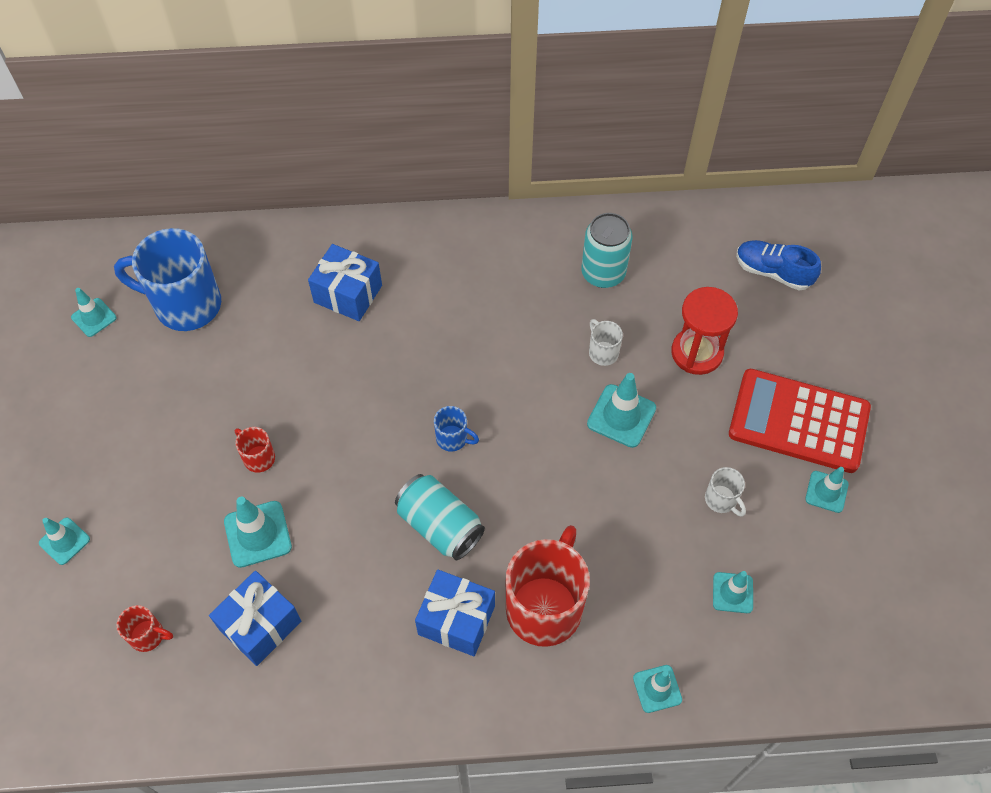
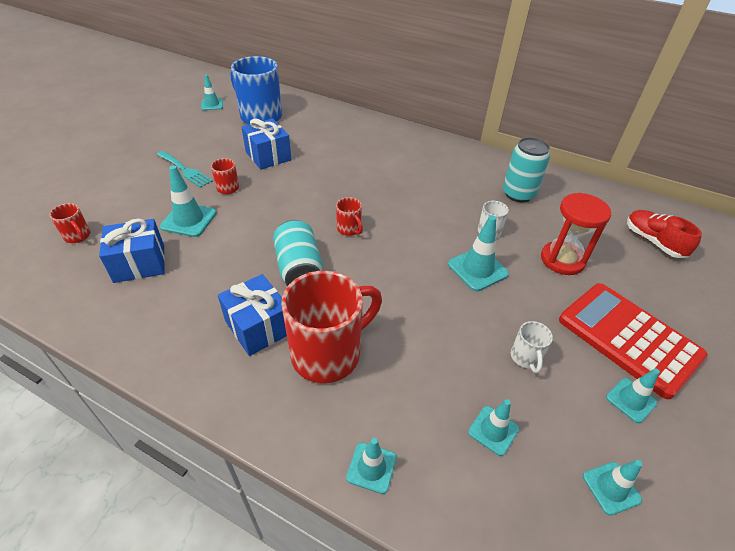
camera: 30 degrees right, 15 degrees down
(64, 541) = (93, 176): turquoise traffic cone -> turquoise traffic cone (611, 488)
(177, 461) = (185, 170): none -> turquoise fork
(348, 294) = (348, 144): blue gift -> blue gift (268, 156)
(453, 439) = (349, 229): blue mug -> red mug
(772, 272) = (653, 241): blue shoe -> red shoe

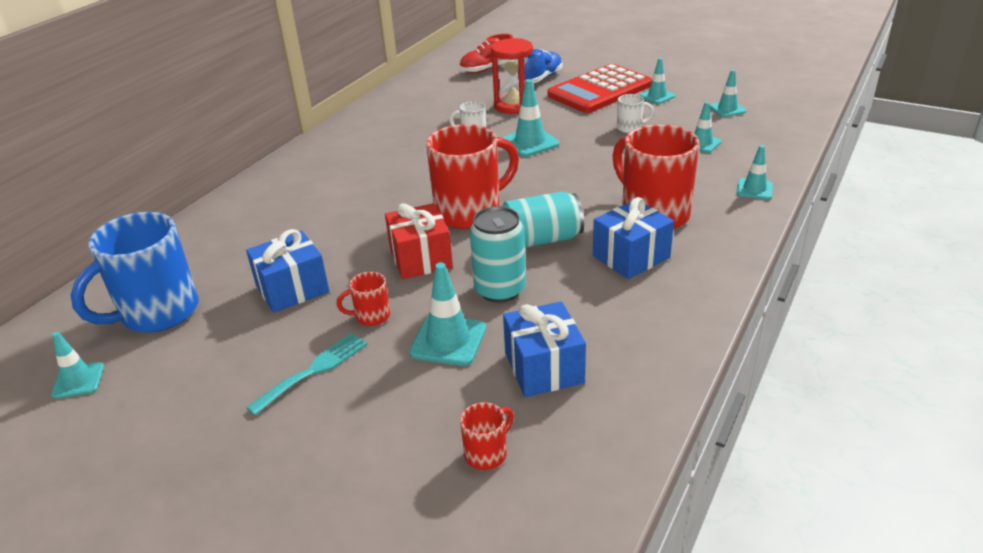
camera: 85 degrees left, 10 degrees down
(288, 205) = (420, 258): none -> red gift
(349, 229) = (470, 212): red mug -> red mug, size x2.25
(518, 194) = (412, 118): turquoise can -> turquoise can (500, 290)
(644, 284) = (540, 78): none -> blue shoe

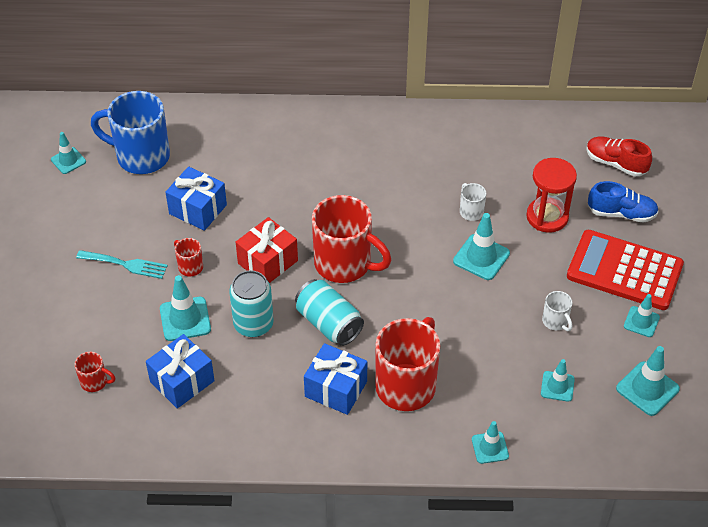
camera: 60 degrees right, 15 degrees up
(727, 109) = (647, 389): turquoise traffic cone -> turquoise traffic cone, size x1.54

